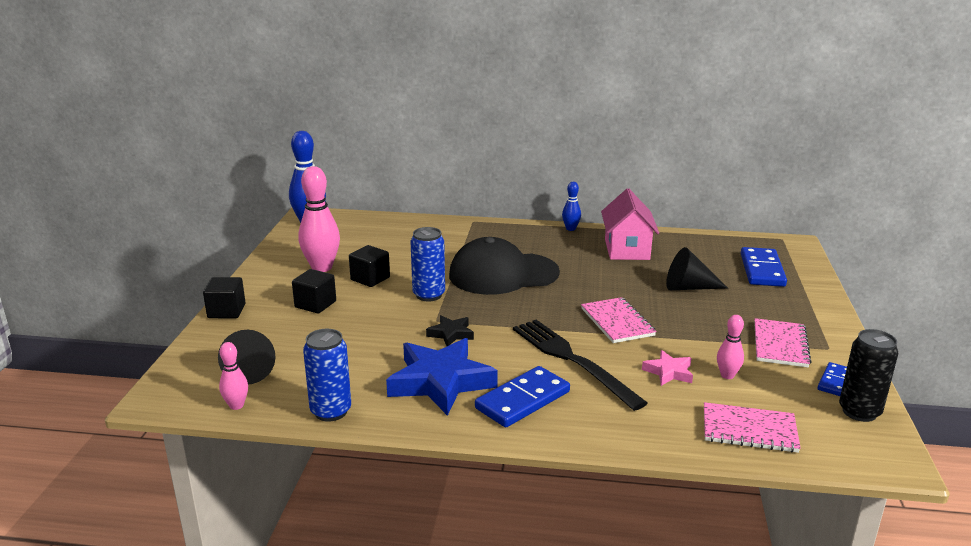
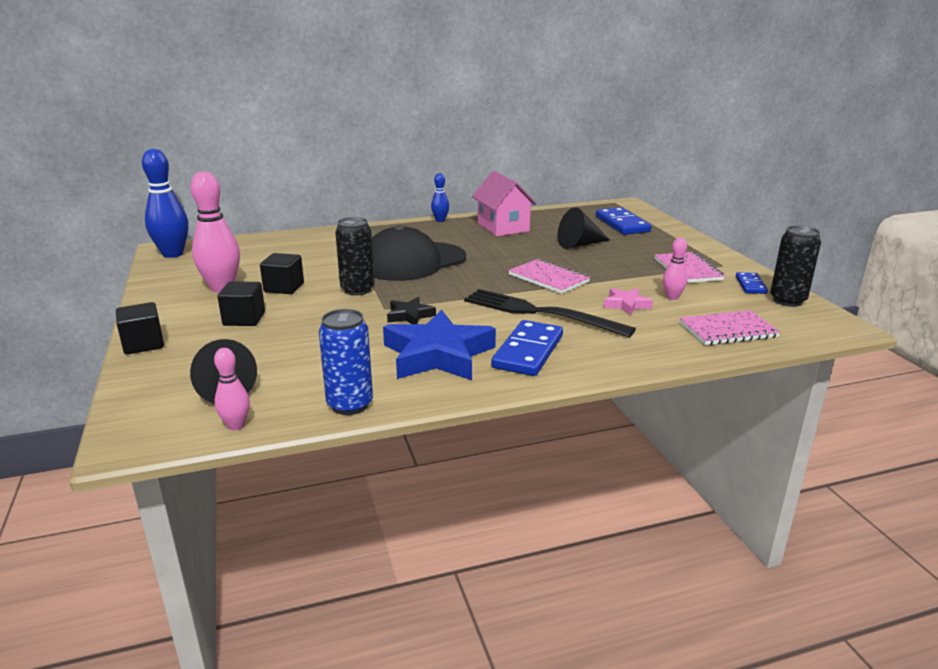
camera: 25 degrees left, 0 degrees up
(429, 295) = (357, 290): blue can -> black can

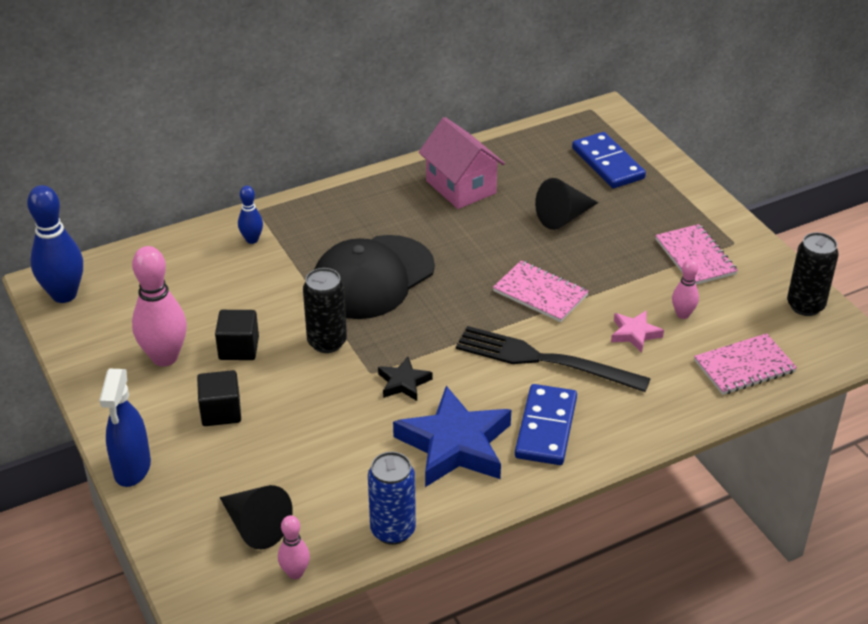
camera: 10 degrees left, 15 degrees up
(143, 344) = (132, 468): black cube -> blue spray bottle
(440, 220) = (376, 178): blue bowling pin -> blue bowling pin (252, 240)
(750, 285) = (766, 280): blue domino -> none

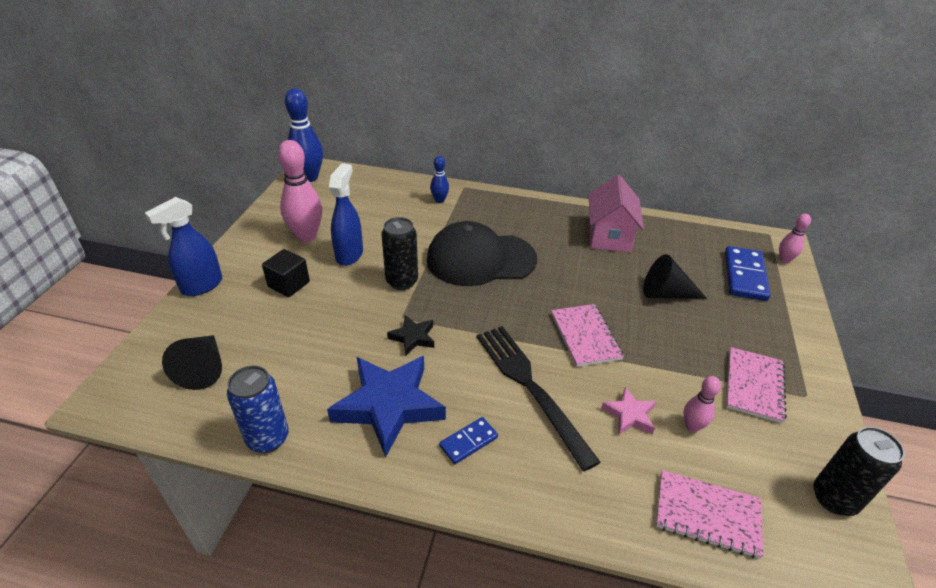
camera: 40 degrees right, 0 degrees up
(239, 348) = (349, 254): black cube -> blue spray bottle
(295, 573) = (176, 419): pink bowling pin -> pink bowling pin (784, 260)
(546, 428) = (468, 442): blue domino -> blue domino, size x0.56

